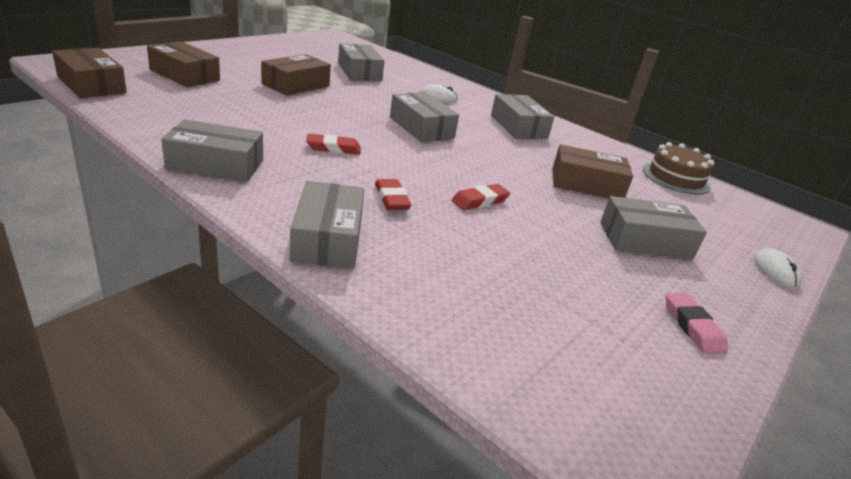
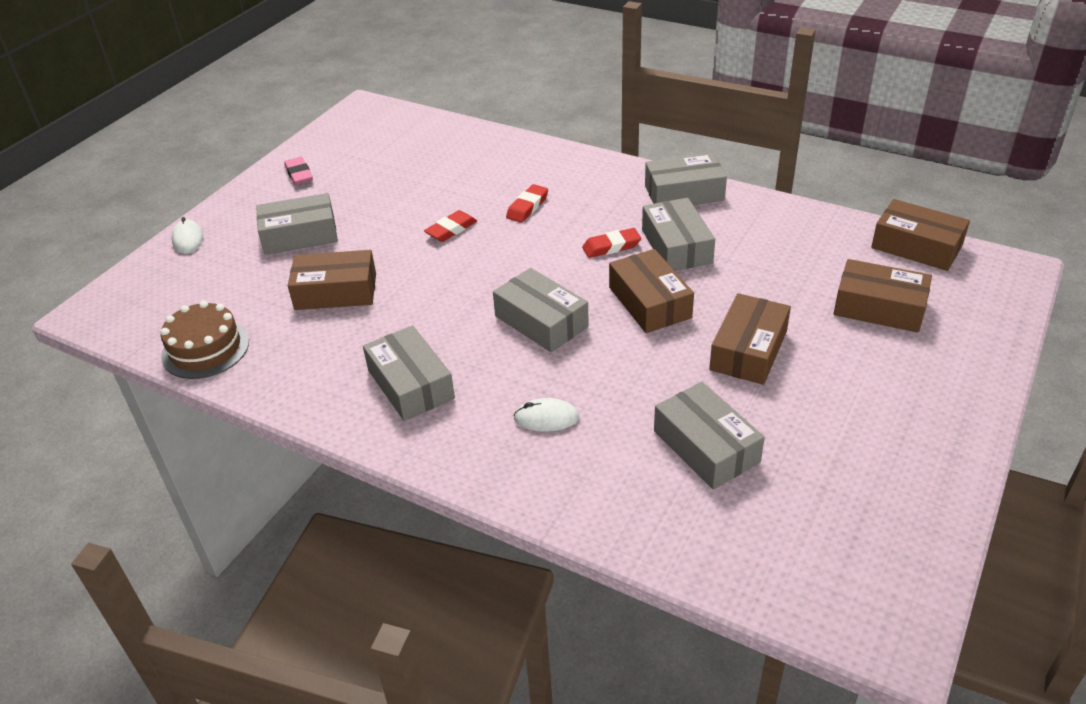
camera: 175 degrees right, 10 degrees up
(328, 238) = (554, 162): grey box -> grey box (676, 246)
(335, 115) = (649, 302): none -> brown box
(391, 199) = (527, 207): red eraser -> red eraser turned 60 degrees clockwise

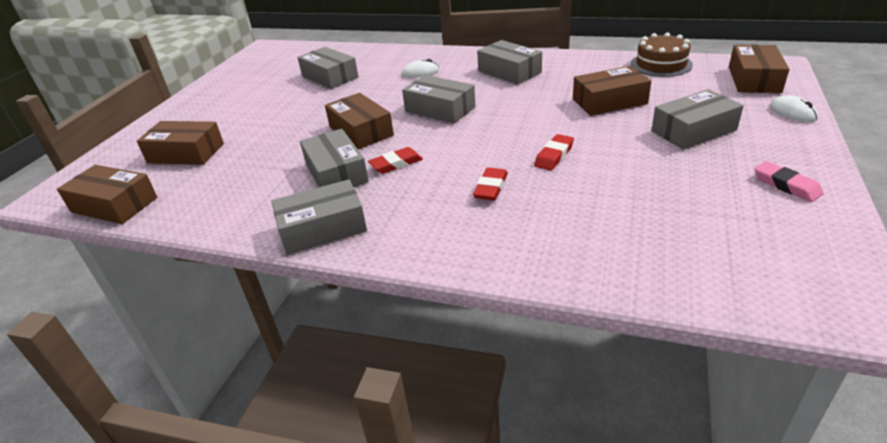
camera: 170 degrees right, 5 degrees down
(748, 350) = (293, 116): brown box -> brown box (754, 79)

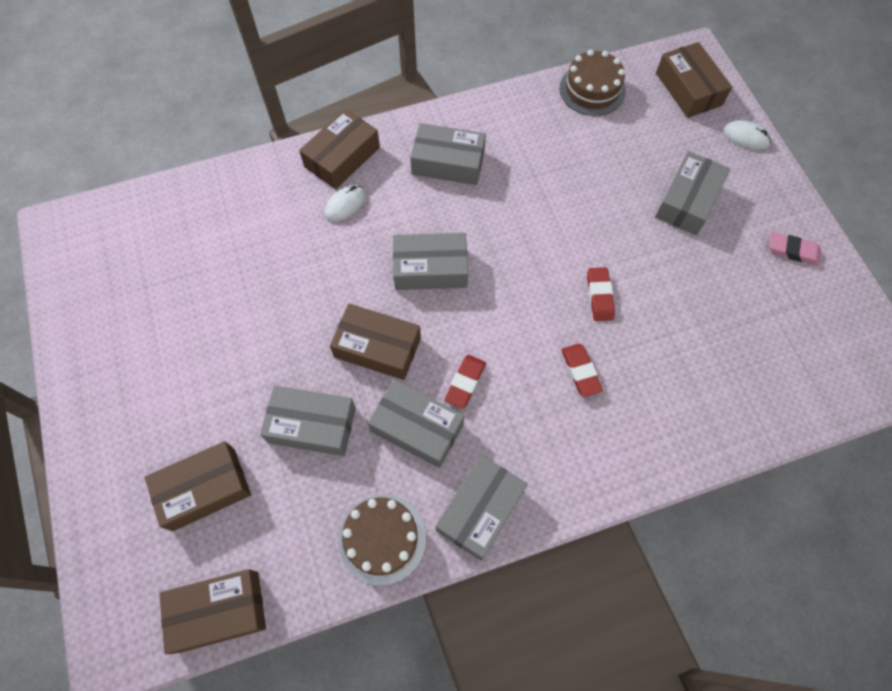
camera: 40 degrees left, 30 degrees up
(242, 214) = (382, 539): none -> brown cake
(330, 77) = (234, 259): grey box -> grey box (312, 425)
(609, 101) = (588, 181): brown box -> brown box (342, 157)

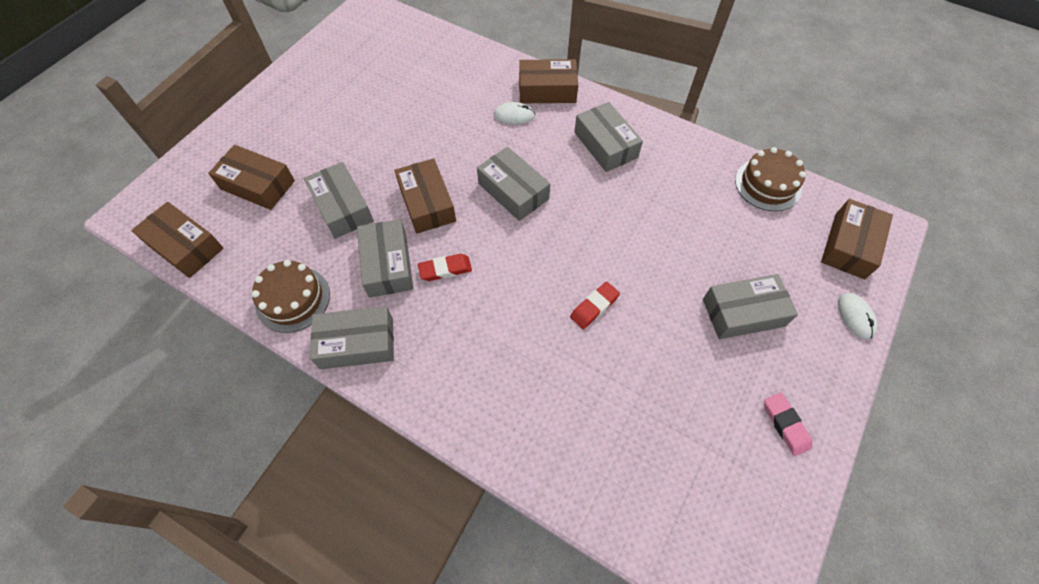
camera: 50 degrees right, 5 degrees down
(580, 371) = (519, 335): red eraser -> none

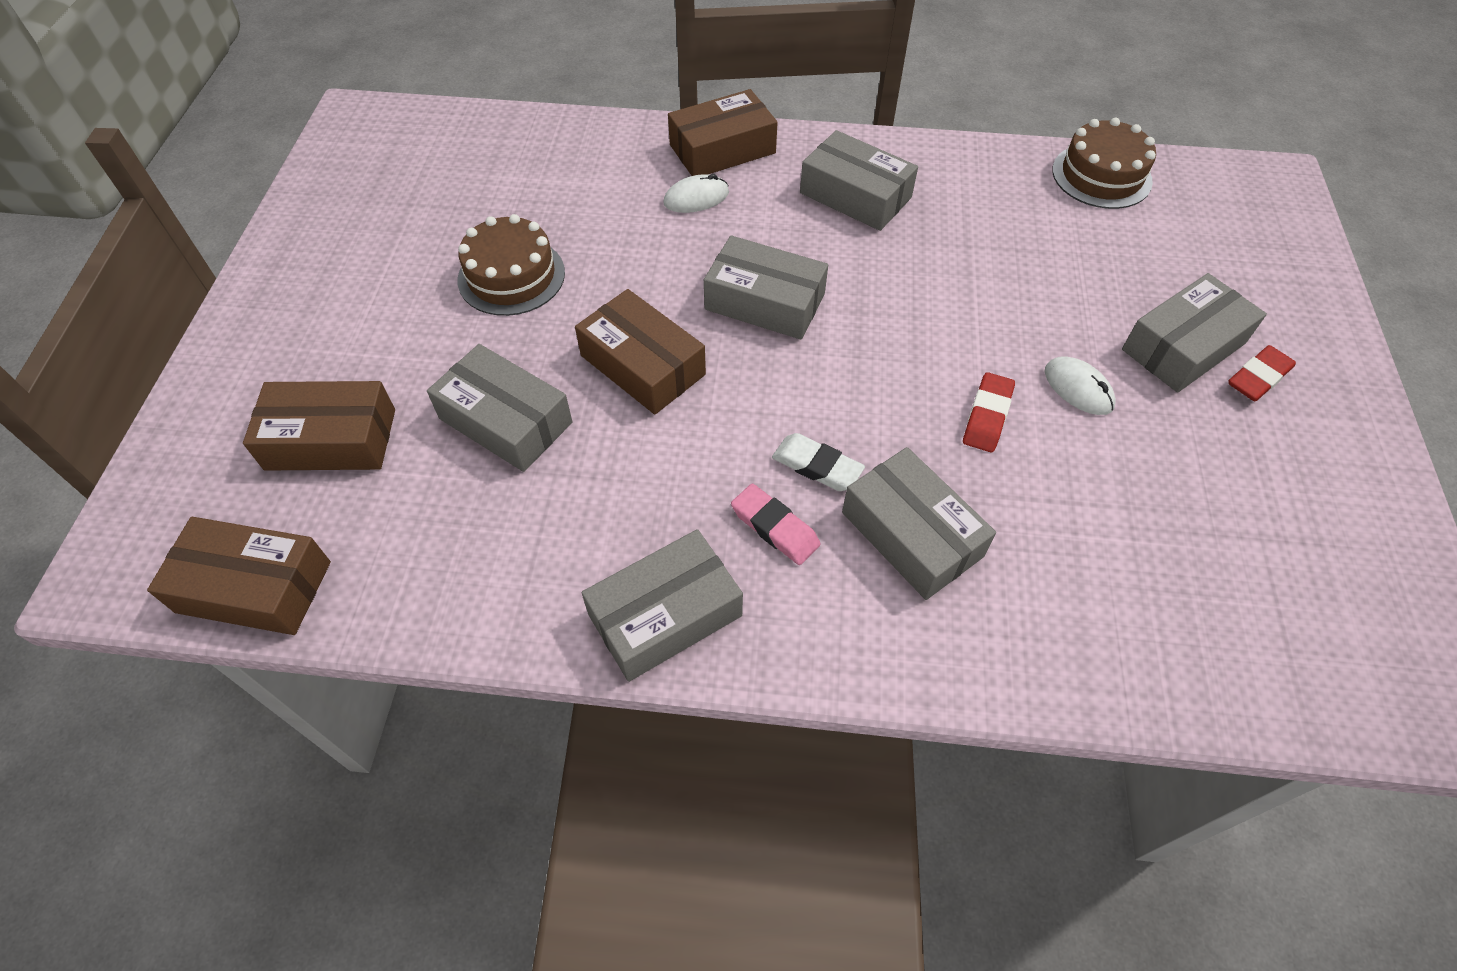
camera: 25 degrees left, 5 degrees down
(293, 299) = (510, 592): brown cake -> brown cake (511, 276)
(388, 265) = (638, 477): grey box -> grey box (911, 534)
(445, 269) = (735, 449): red eraser -> red eraser (1258, 377)
(482, 296) = (817, 466): none -> white eraser
(785, 425) = (1331, 466): pink eraser -> pink eraser (775, 527)
(849, 245) = (1249, 216): brown box -> none
(855, 316) = (1316, 298): white mouse -> white mouse (1078, 388)

